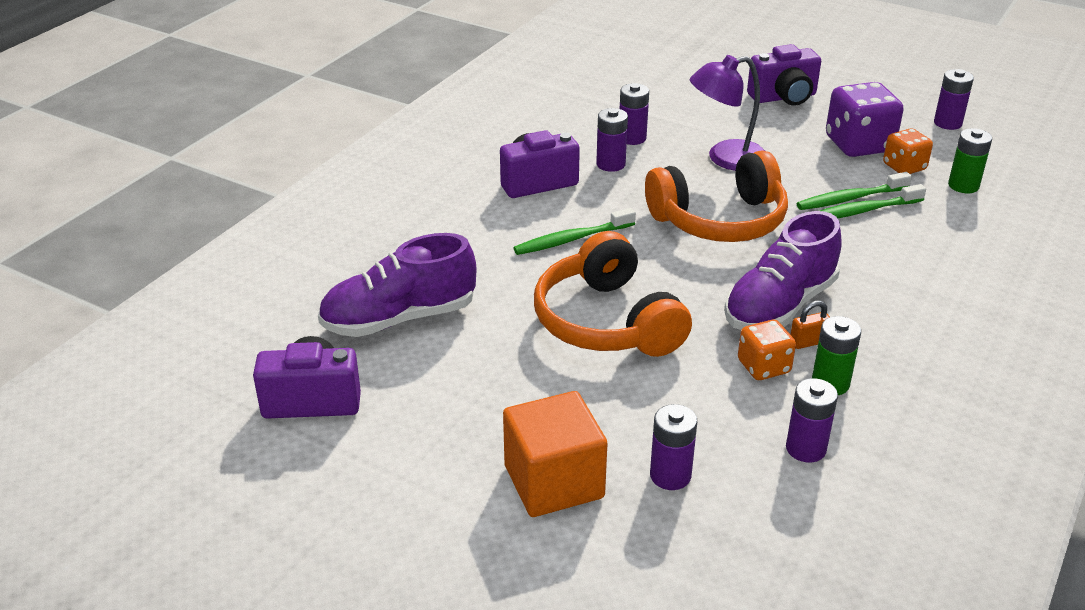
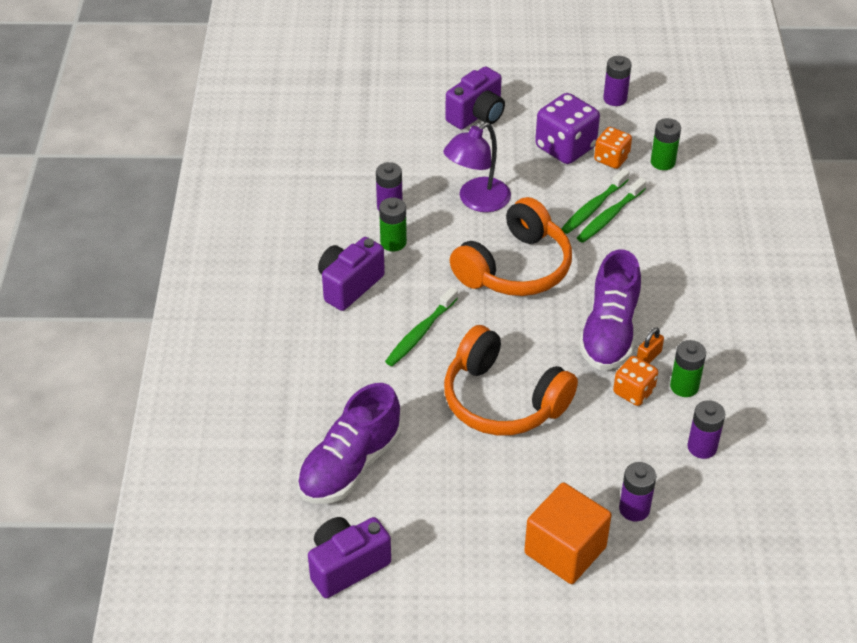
camera: 30 degrees left, 10 degrees up
(610, 164) = (393, 242): purple battery -> green battery

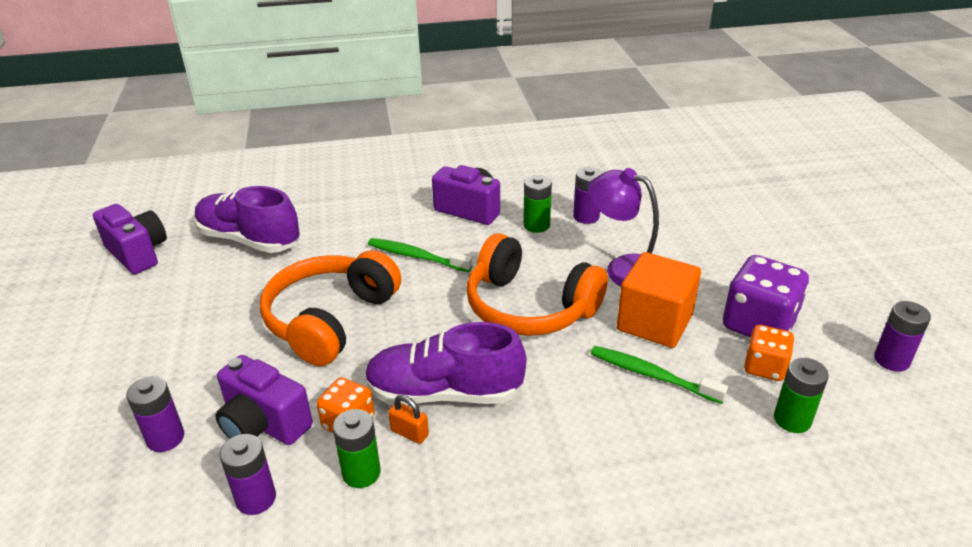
camera: 80 degrees right, 10 degrees down
(477, 115) = (766, 252): purple camera -> purple camera (264, 424)
(565, 550) = (120, 386): orange cube -> orange cube (654, 322)
(593, 207) = (661, 359): green toothbrush -> none

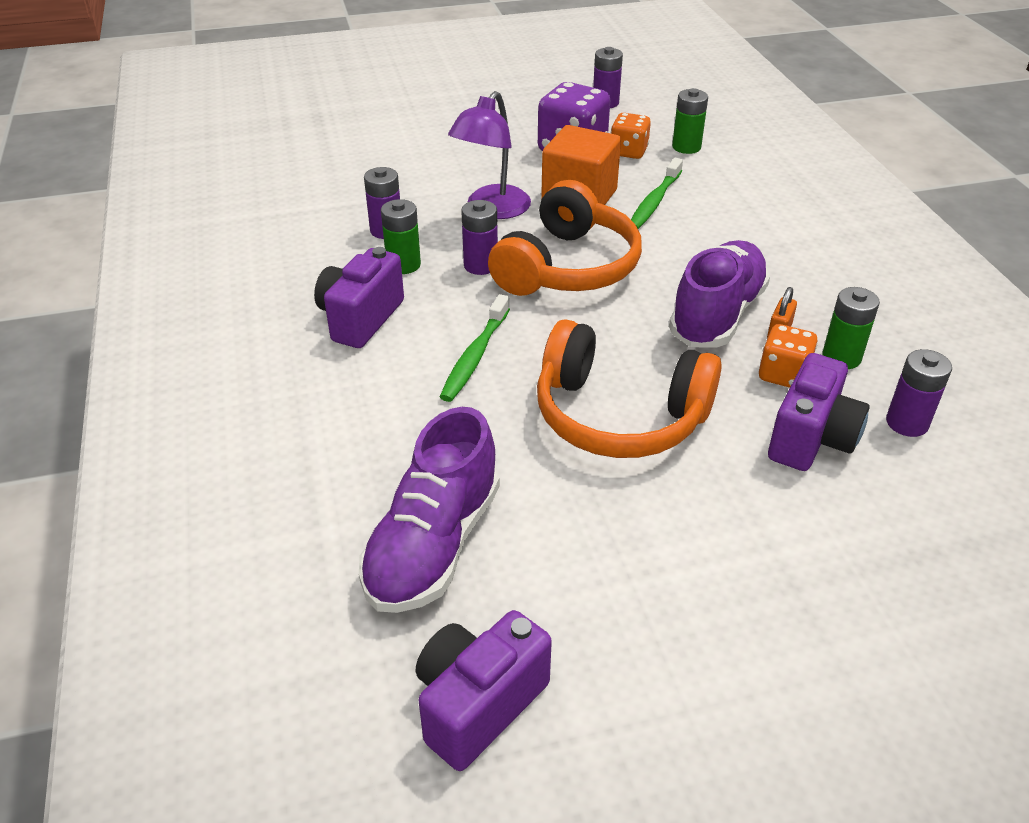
camera: 95 degrees left, 5 degrees up
(165, 438) = (867, 520): purple battery -> purple battery (480, 265)
(444, 393) = (717, 315): purple shoe -> purple shoe turned 150 degrees counterclockwise

